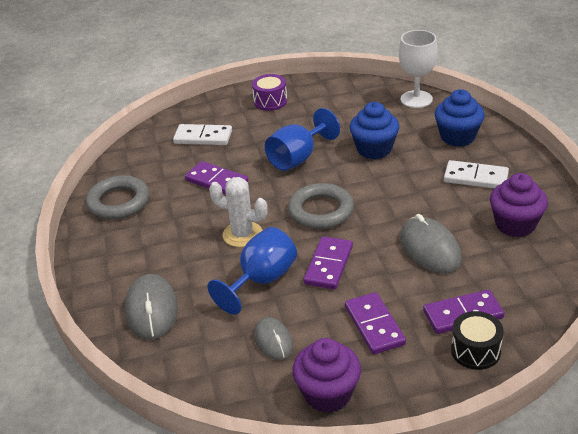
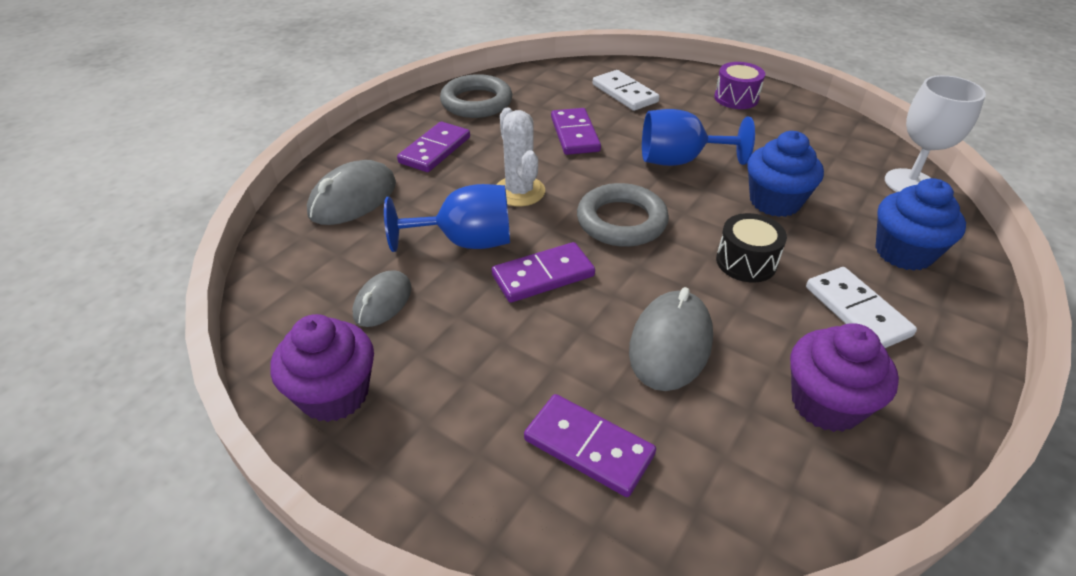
camera: 45 degrees right, 5 degrees up
(374, 325) = (483, 370): purple domino -> purple domino (435, 150)
(475, 351) = (533, 502): black drum -> black drum (746, 262)

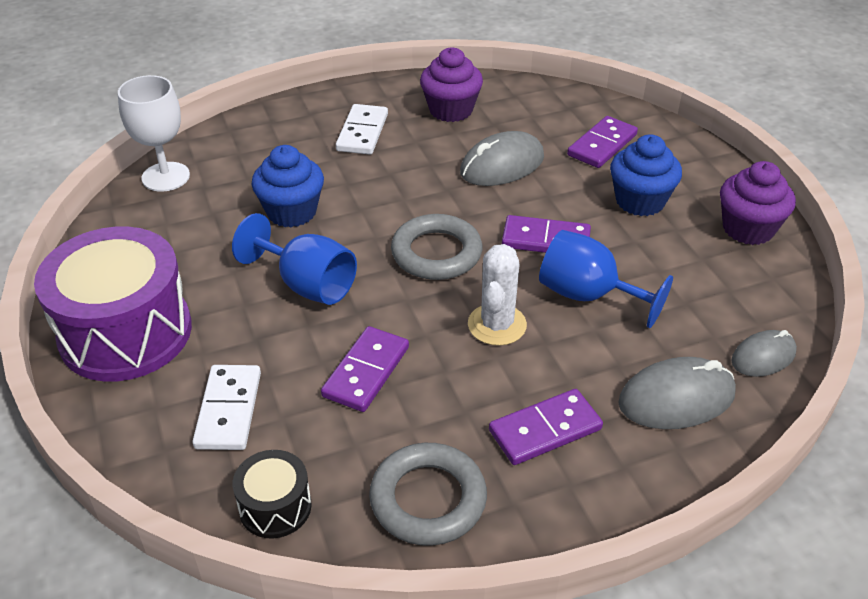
camera: 145 degrees left, 0 degrees up
(382, 302) = (689, 275): grey mouse -> grey mouse (763, 357)
(588, 447) = (602, 145): purple domino -> purple domino turned 60 degrees clockwise
(736, 98) = (125, 332): purple drum -> purple drum, size x2.13
(746, 262) = (385, 184): black drum -> black drum (275, 507)
(903, 252) = (271, 144): blue cupcake -> blue cupcake (640, 201)

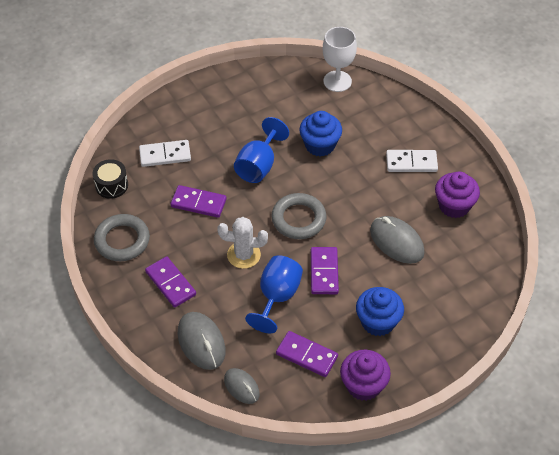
camera: 80 degrees right, 10 degrees up
(125, 332) = (209, 102): purple drum -> none
(602, 145) = (438, 297): purple domino -> purple domino (306, 355)

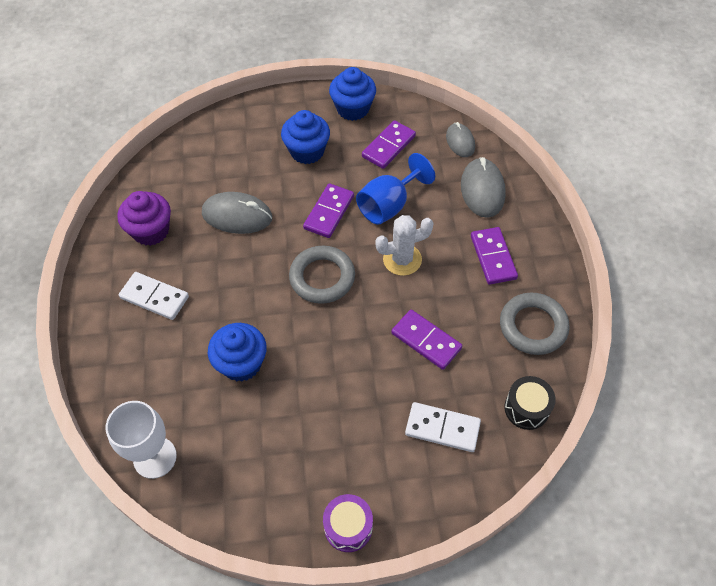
camera: 155 degrees left, 5 degrees up
(201, 89) = (348, 527): none -> purple drum
(243, 255) = (402, 259): white cactus -> white cactus turned 45 degrees counterclockwise
(259, 165) = (331, 364): blue goblet -> none
(306, 355) = (388, 146): purple domino -> purple domino turned 75 degrees clockwise
(363, 385) = (353, 109): purple cupcake -> blue cupcake
(396, 242) = (237, 216): grey mouse -> grey mouse turned 60 degrees counterclockwise

